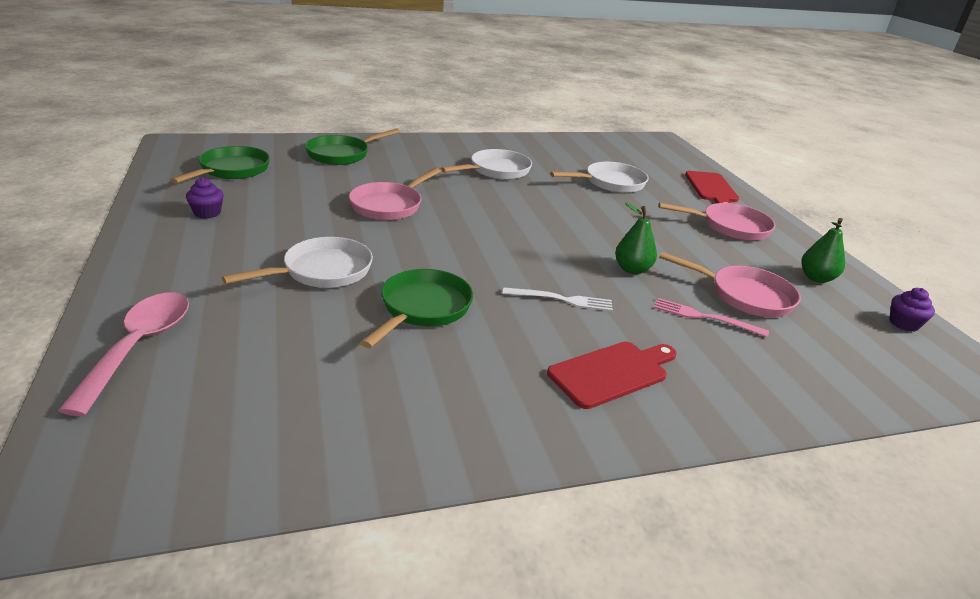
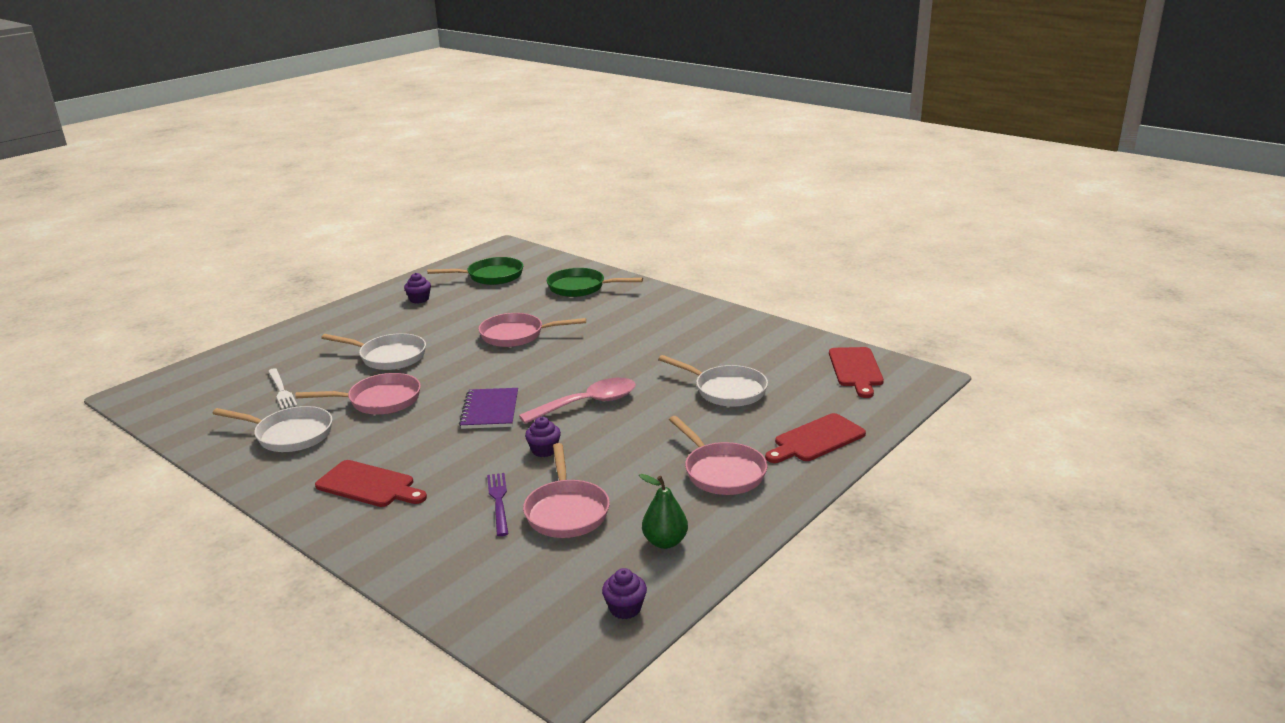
camera: 60 degrees right, 5 degrees down
(139, 346) = (257, 354): pink spoon -> pink spoon (588, 404)
(423, 308) = (380, 400): green pan -> pink pan
(496, 170) = (657, 341): white pan -> white pan (290, 435)
(527, 265) = (490, 410): none -> purple notebook
(562, 300) = (452, 439): white fork -> white fork (281, 390)
(629, 146) = (856, 369): none -> red cutting board
(632, 269) = (544, 450): green pear -> purple cupcake
(705, 317) = (499, 501): pink fork -> purple fork

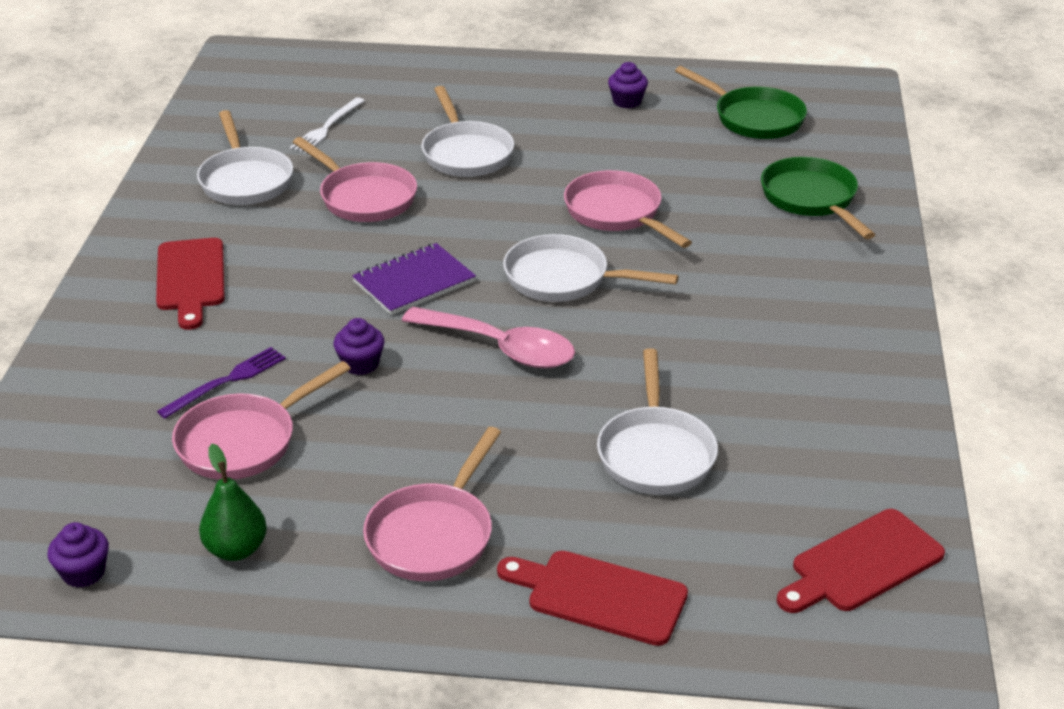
camera: 55 degrees right, 10 degrees up
(552, 367) = (563, 279): none -> white pan

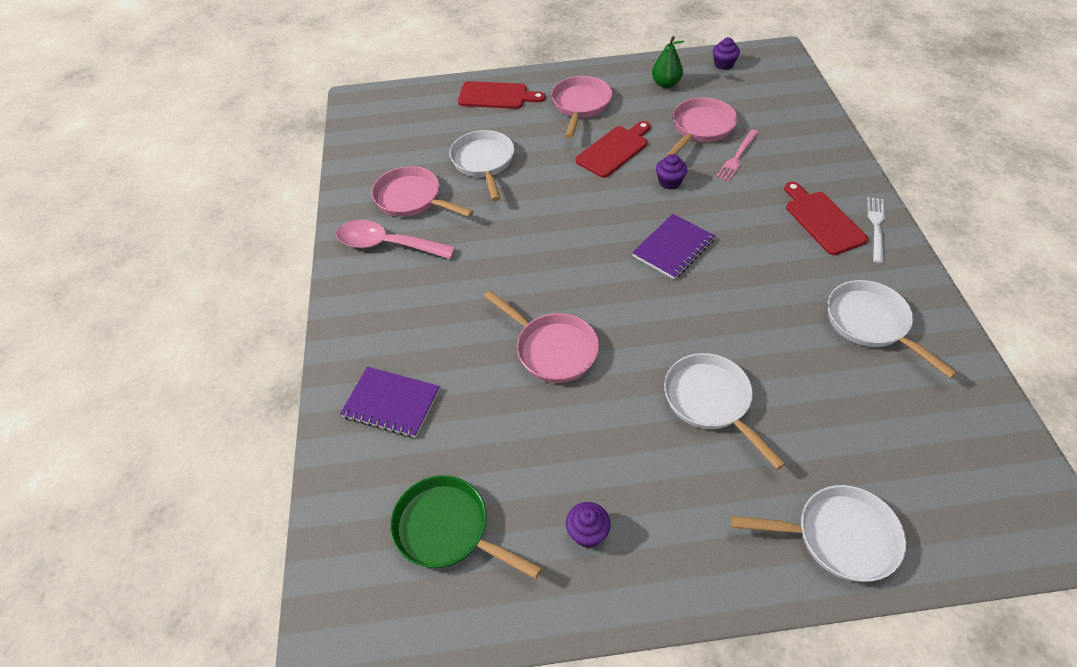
camera: 170 degrees right, 15 degrees up
(226, 381) = (737, 157): purple fork -> pink fork
(327, 127) = (860, 412): white fork -> white fork (876, 227)
(364, 197) = (762, 324): pink pan -> pink pan (412, 199)
(500, 348) = (592, 209): pink spoon -> pink spoon (387, 245)
(563, 279) = (572, 272): white pan -> white pan (839, 537)
(811, 199) = (391, 403): green pan -> purple notebook
(861, 564) = (378, 130): red cutting board -> red cutting board (614, 150)

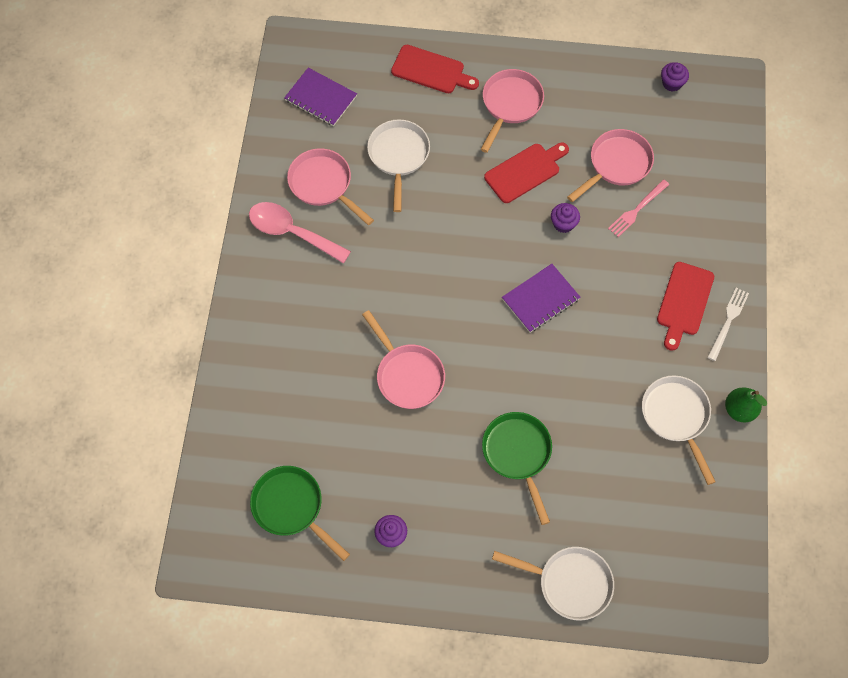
camera: 10 degrees right, 15 degrees up
(391, 403) = (268, 392): purple notebook -> purple notebook (321, 98)
(666, 84) = (604, 96): green pear -> green pear (739, 410)
(710, 401) = (518, 454): white pan -> green pan
(822, 220) = (684, 302): red cutting board -> red cutting board turned 150 degrees counterclockwise

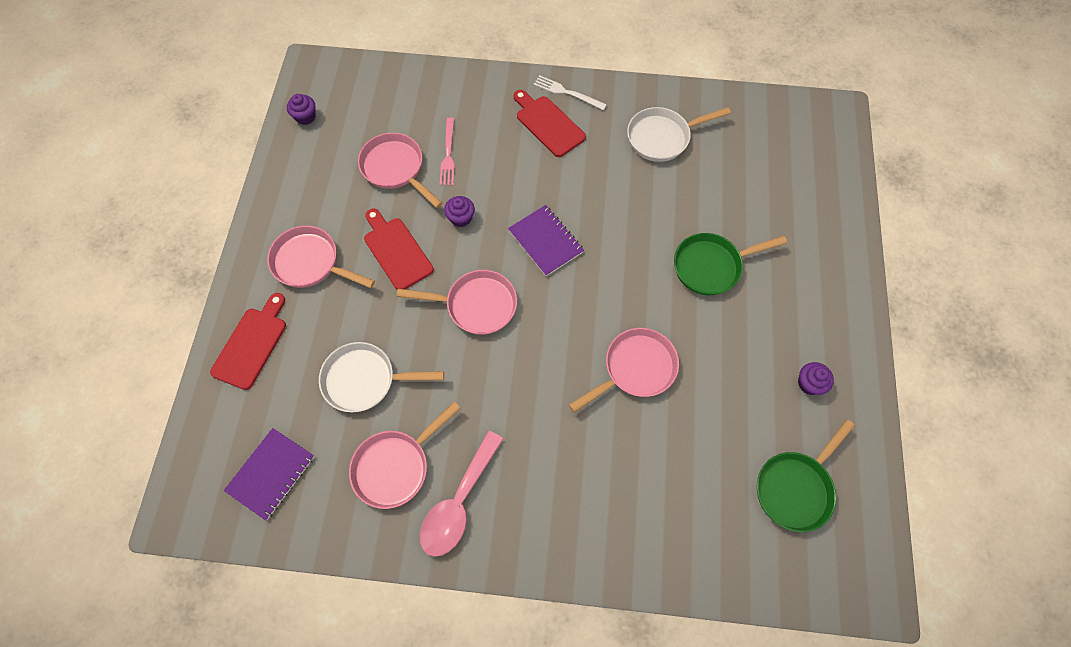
camera: 90 degrees left, 0 degrees up
(470, 240) = (476, 305): none -> pink pan
(569, 583) = (828, 228): white pan -> none
(637, 209) = (448, 154): pink fork -> pink fork turned 45 degrees clockwise
(684, 302) = (548, 124): red cutting board -> red cutting board turned 150 degrees counterclockwise
(739, 410) = (651, 91): green pear -> none

